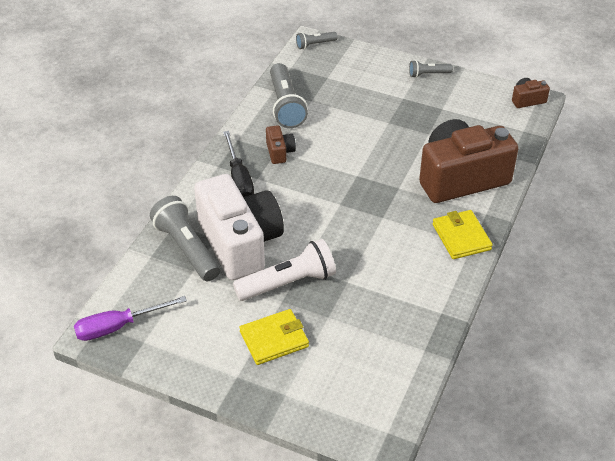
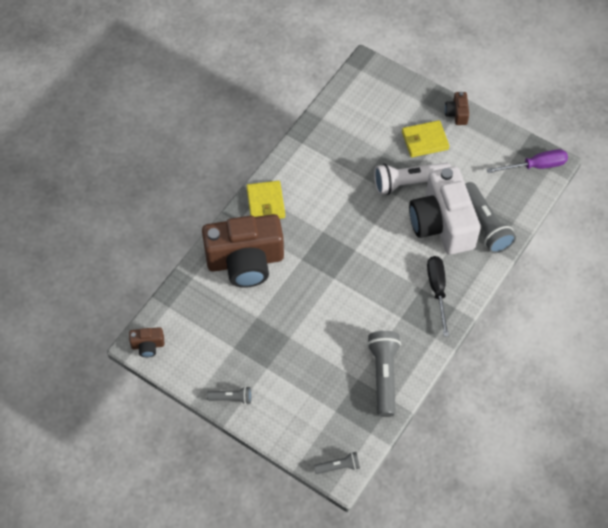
camera: 170 degrees left, 15 degrees up
(279, 152) = (397, 316): brown camera -> brown camera (456, 113)

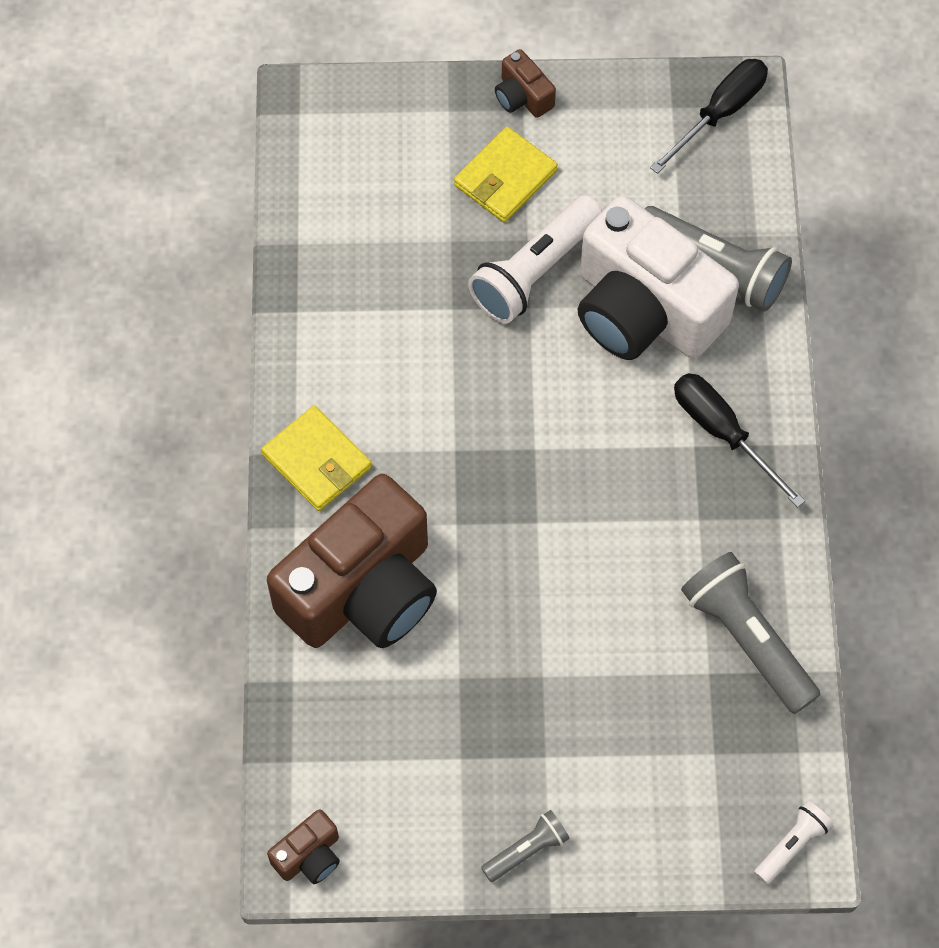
camera: 35 degrees left, 5 degrees up
(338, 466) = (791, 845): grey flashlight -> white flashlight
(535, 166) = (720, 113): purple screwdriver -> black screwdriver

